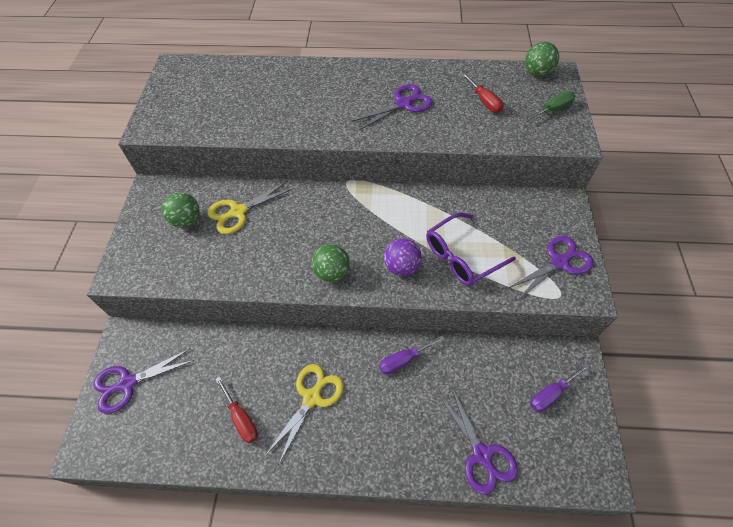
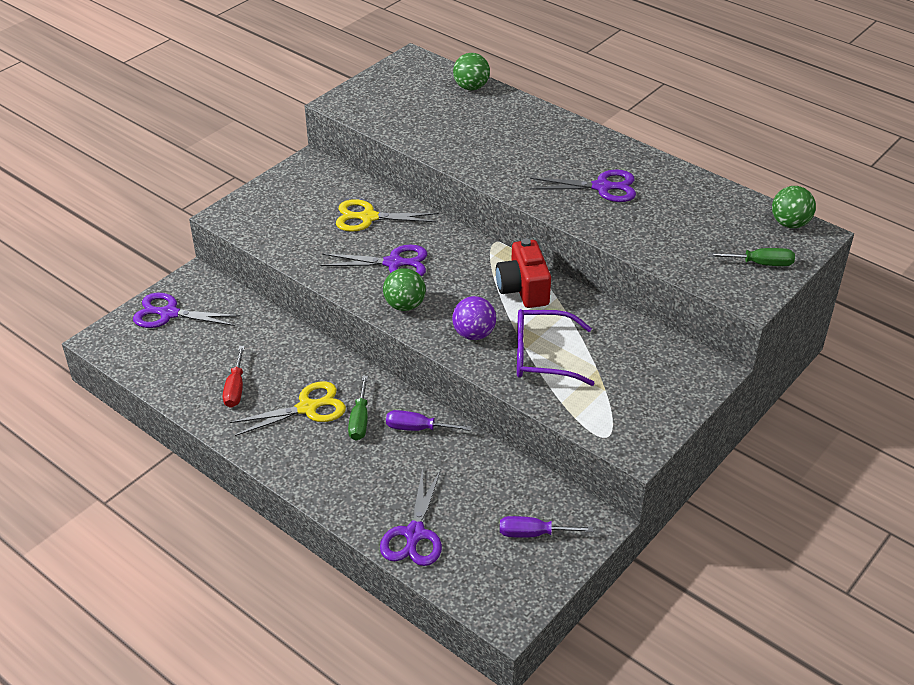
camera: 35 degrees right, 15 degrees down
(186, 220) = (317, 202): green ball -> green ball (471, 87)
(358, 381) = (359, 420): none -> green screwdriver
(399, 209) = (523, 289): none -> red camera
(484, 101) = (692, 222): red screwdriver -> none
(559, 262) = (638, 412): purple scissors -> purple scissors (393, 263)

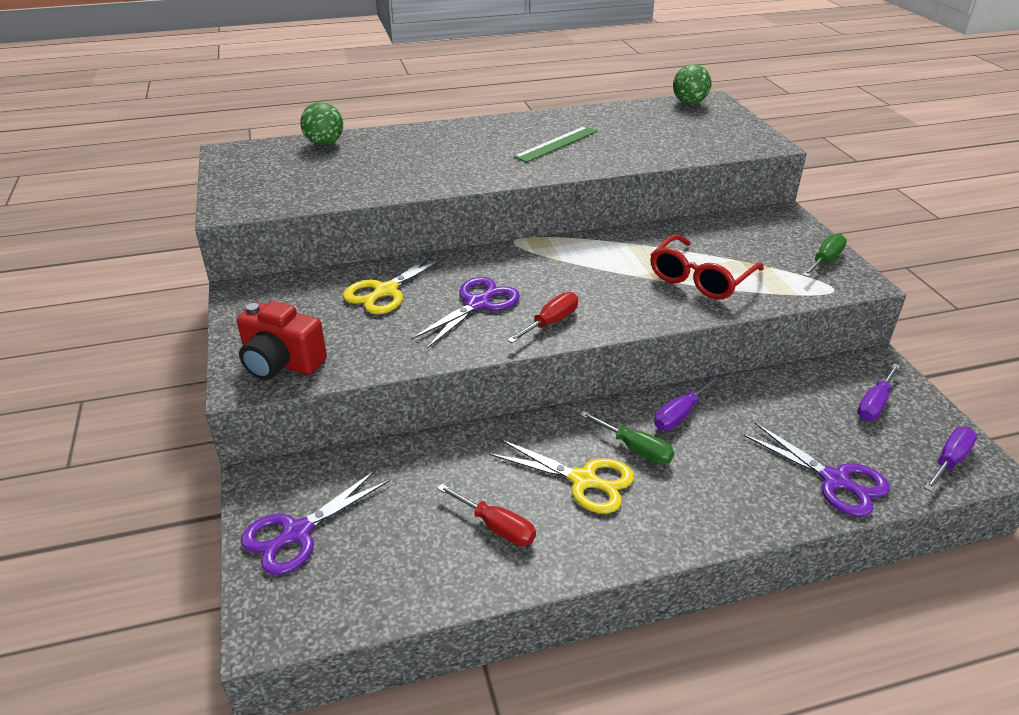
camera: 55 degrees left, 5 degrees down
(307, 408) = (583, 480): yellow scissors -> yellow scissors turned 105 degrees clockwise
(405, 305) = (551, 322): green ball -> red screwdriver
(474, 334) = (635, 300): purple ball -> none
(496, 596) = (949, 460): none -> purple screwdriver
(523, 289) = (597, 253): red camera -> red camera (281, 363)
(542, 356) = (700, 278): purple glasses -> red glasses
(602, 187) = (556, 144): purple scissors -> green ruler
(760, 264) = (728, 127): green screwdriver -> green screwdriver (825, 260)

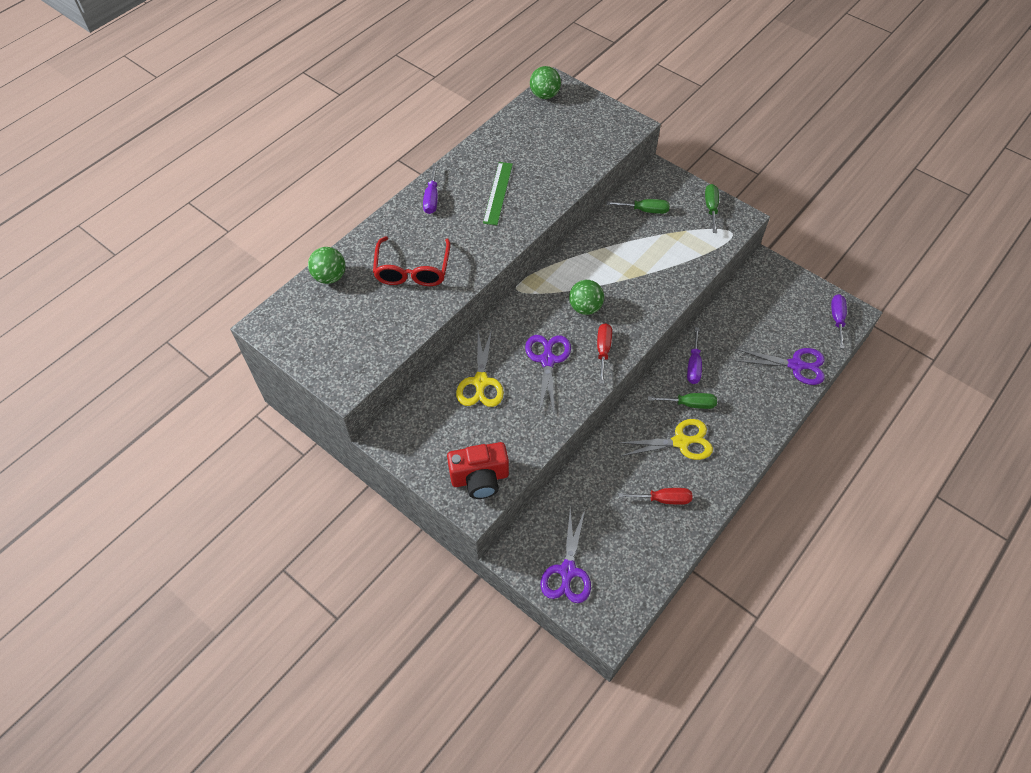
camera: 35 degrees left, 20 degrees up
(572, 281) = (585, 307): none -> green ball
(700, 278) = (655, 263): red glasses -> red glasses (412, 270)
(734, 235) = (645, 210): none -> green screwdriver
(874, 404) = (781, 298): purple screwdriver -> purple screwdriver (431, 198)

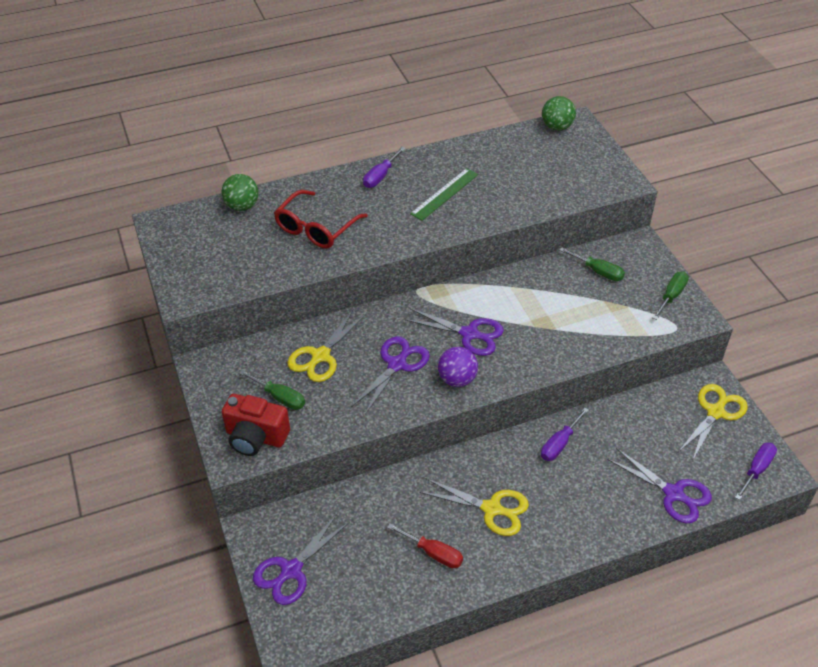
camera: 30 degrees right, 10 degrees down
(585, 307) = (469, 334): green ball -> purple scissors
(603, 350) = (457, 379): red screwdriver -> purple ball
(689, 404) = (528, 478): green screwdriver -> green screwdriver (280, 397)
(782, 287) = (715, 412): none -> yellow scissors

